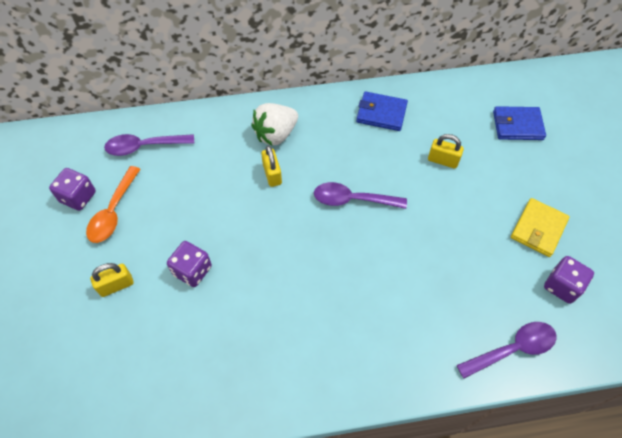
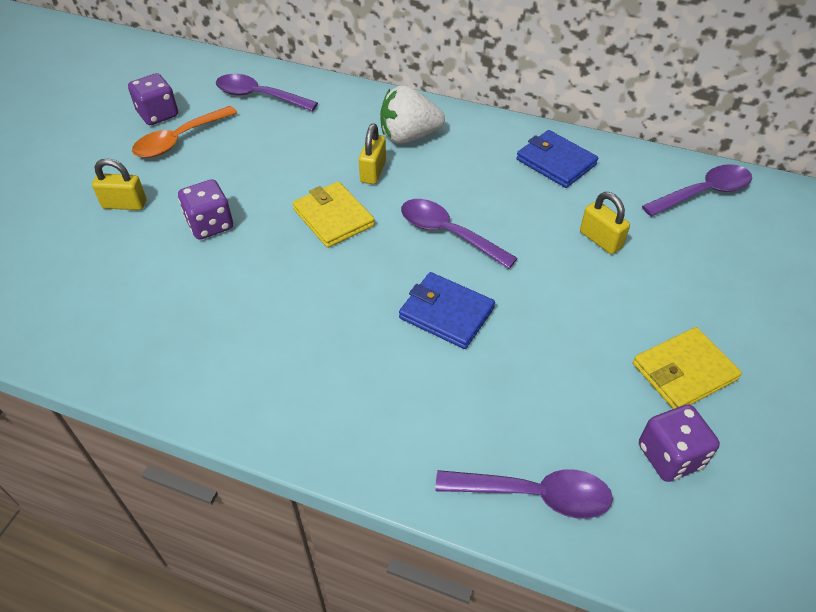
camera: 30 degrees right, 10 degrees down
(272, 223) = (333, 217): none -> yellow wallet
(478, 98) = (703, 193): none -> purple spoon
(517, 125) = (741, 243): blue wallet -> blue wallet (446, 313)

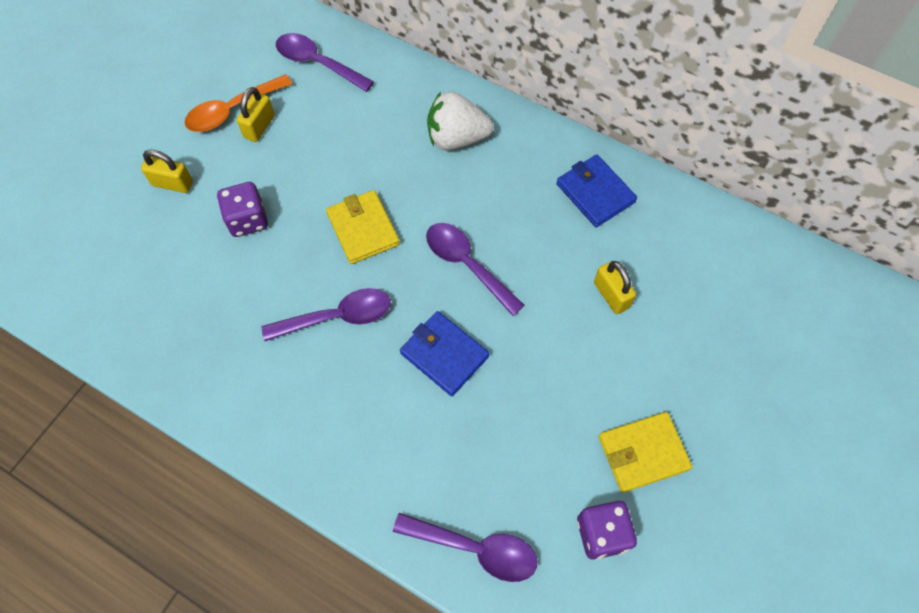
camera: 10 degrees right, 15 degrees up
(158, 114) = (216, 74): purple dice -> none
(373, 172) = (412, 178): yellow padlock -> yellow padlock (259, 127)
(703, 193) = (732, 254): purple spoon -> purple spoon (337, 317)

